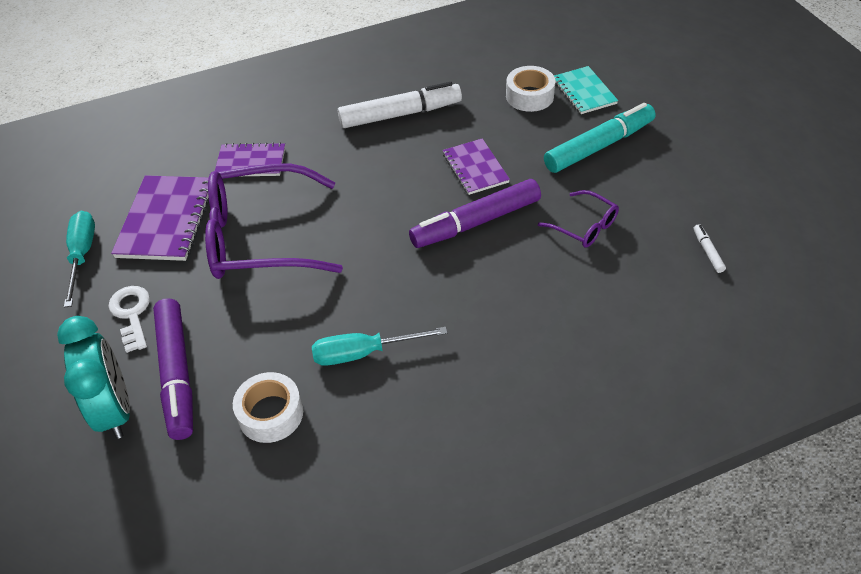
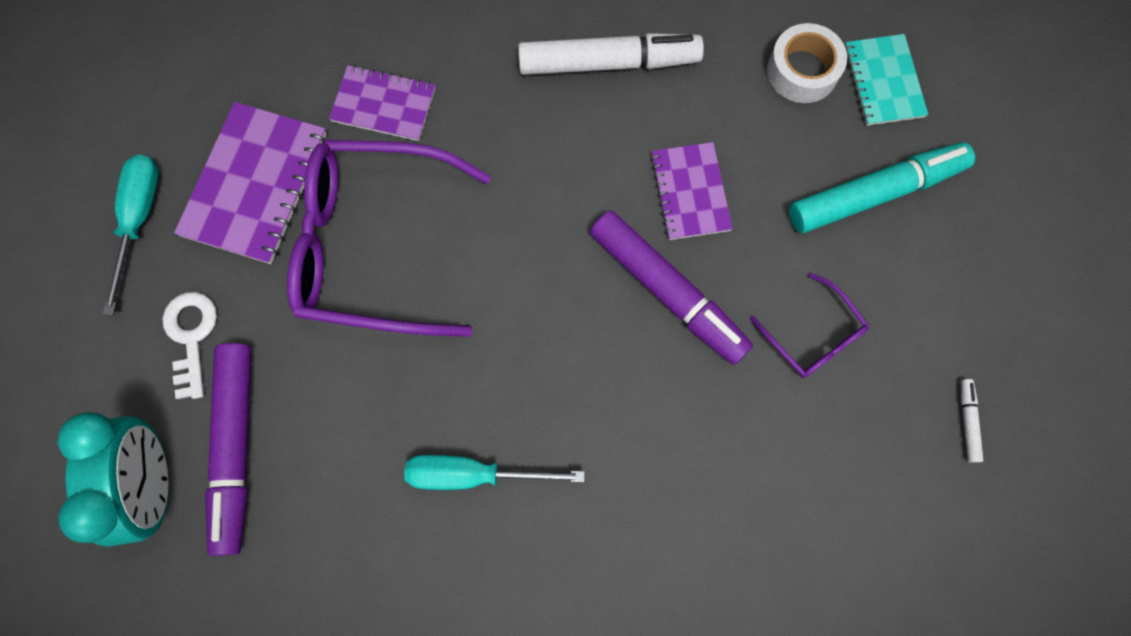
camera: 10 degrees right, 25 degrees up
(270, 413) = (341, 539): white tape -> none
(476, 222) = (667, 291): purple marker -> purple marker turned 120 degrees counterclockwise

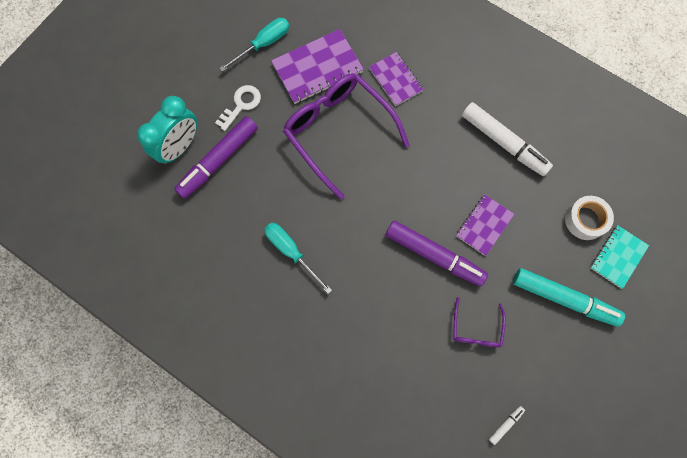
camera: 45 degrees right, 0 degrees up
(667, 291) = (434, 255): purple marker -> purple marker turned 60 degrees counterclockwise

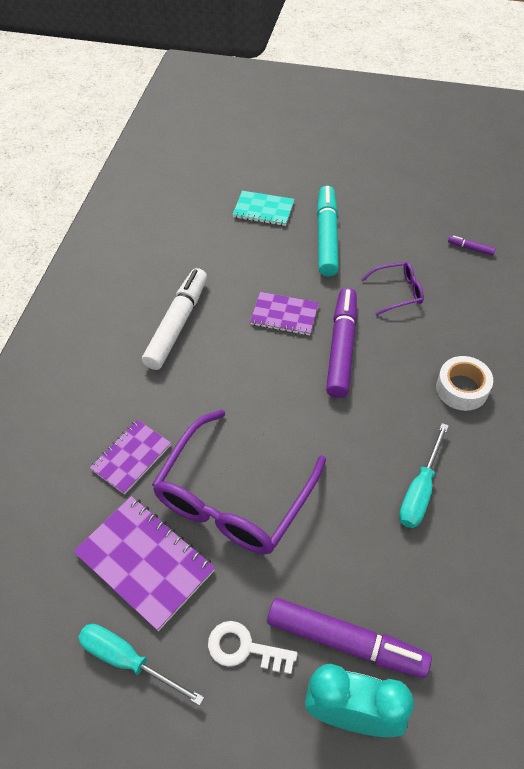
camera: 110 degrees left, 20 degrees down
(505, 424) = (470, 248): white marker -> purple marker
(585, 220) = (237, 239): white tape -> white tape (462, 388)

